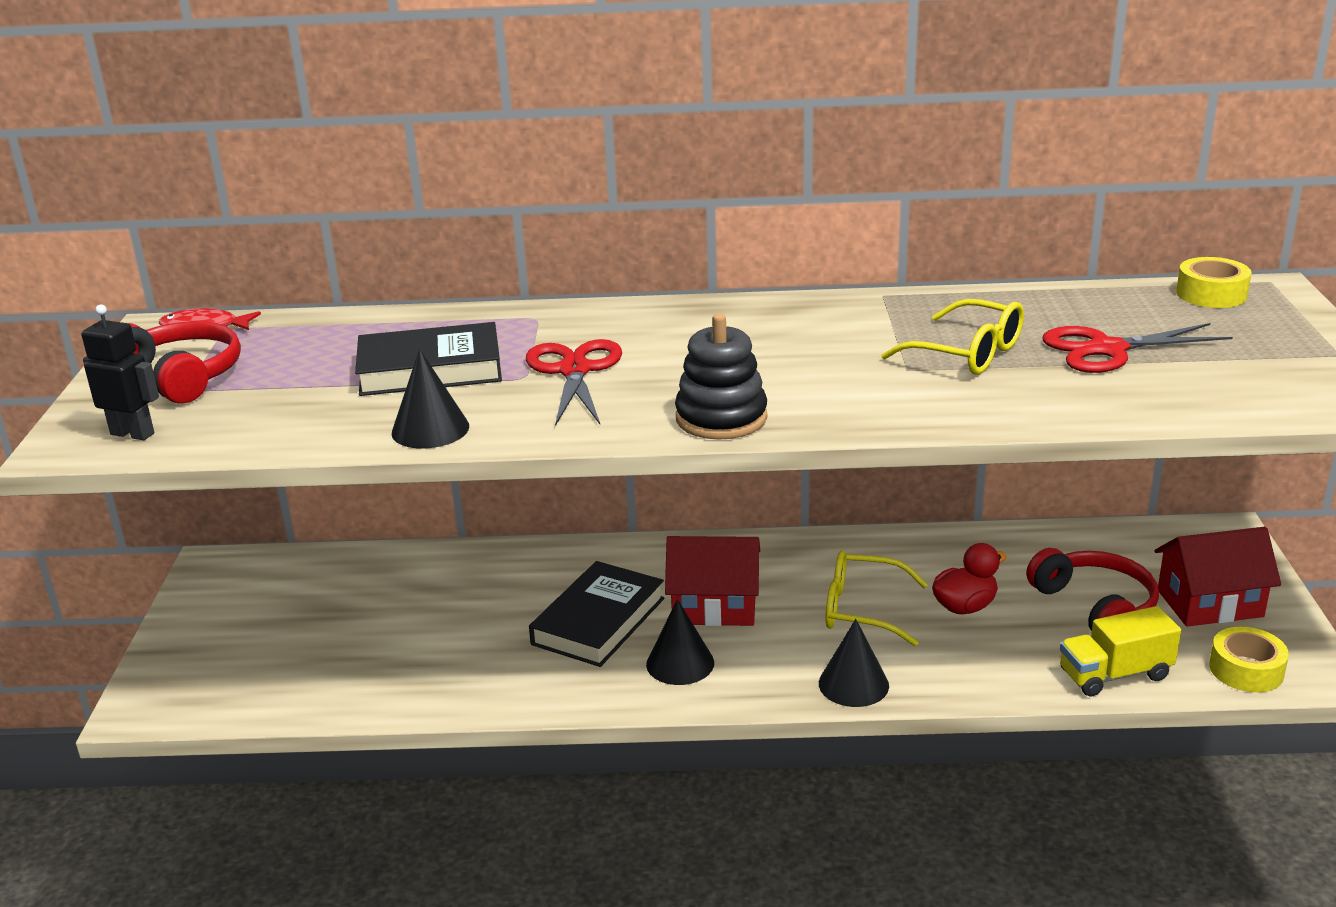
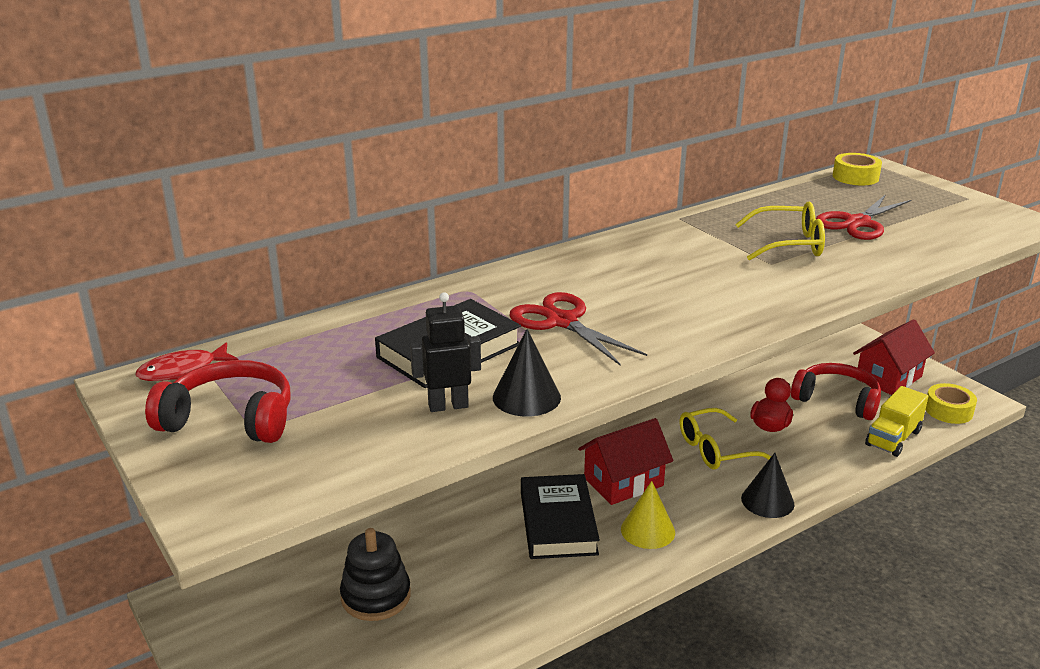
camera: 35 degrees left, 0 degrees up
(133, 434) = (267, 483): black robot -> black robot (448, 406)
(680, 663) = (648, 530): black cone -> yellow cone
(721, 418) = (715, 327): black stacking toy -> black stacking toy (376, 596)

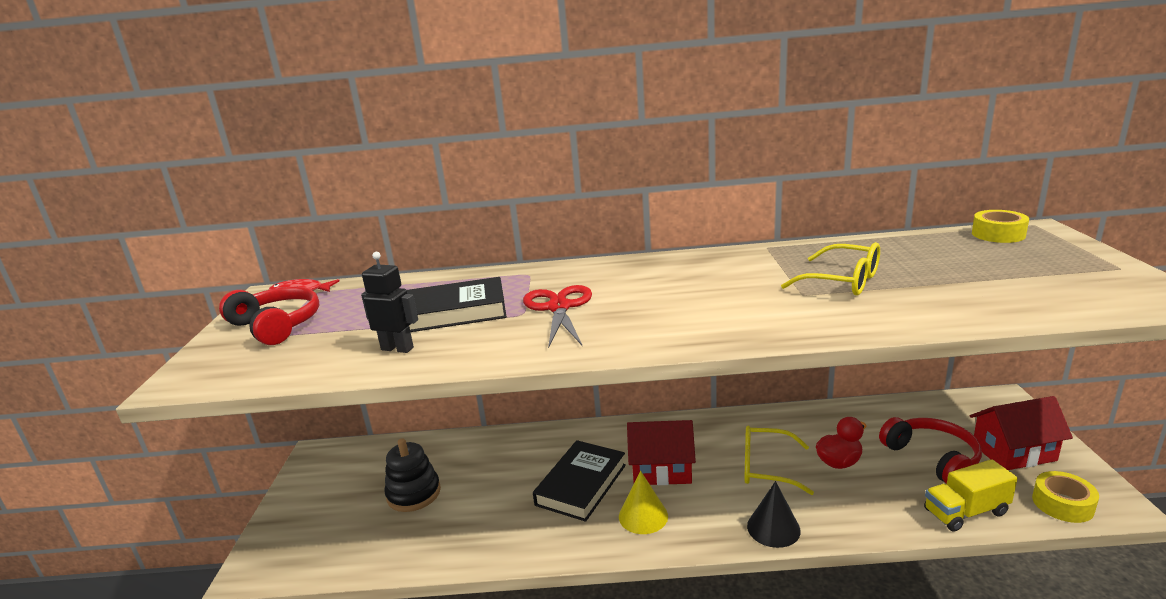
camera: 35 degrees right, 5 degrees down
(526, 397) = (453, 355): black cone -> none
(858, 223) = (945, 273): red scissors -> none

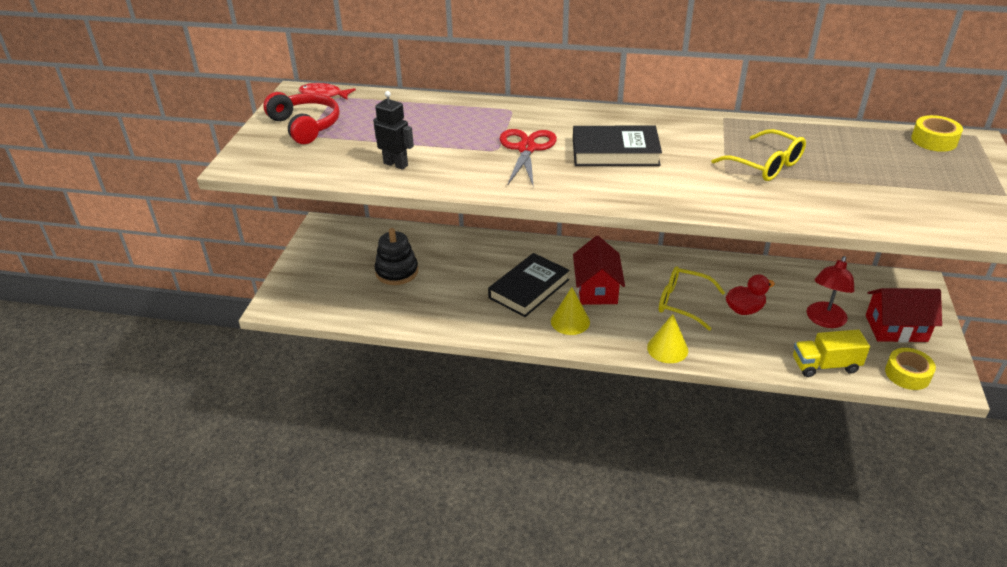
camera: 10 degrees right, 15 degrees up
(455, 312) = (444, 138): black book -> black book (615, 152)
(661, 470) = (596, 289): red house -> red house turned 75 degrees clockwise
(773, 528) = (667, 348): black cone -> yellow cone
(932, 458) = (824, 320): red headphones -> red lamp

